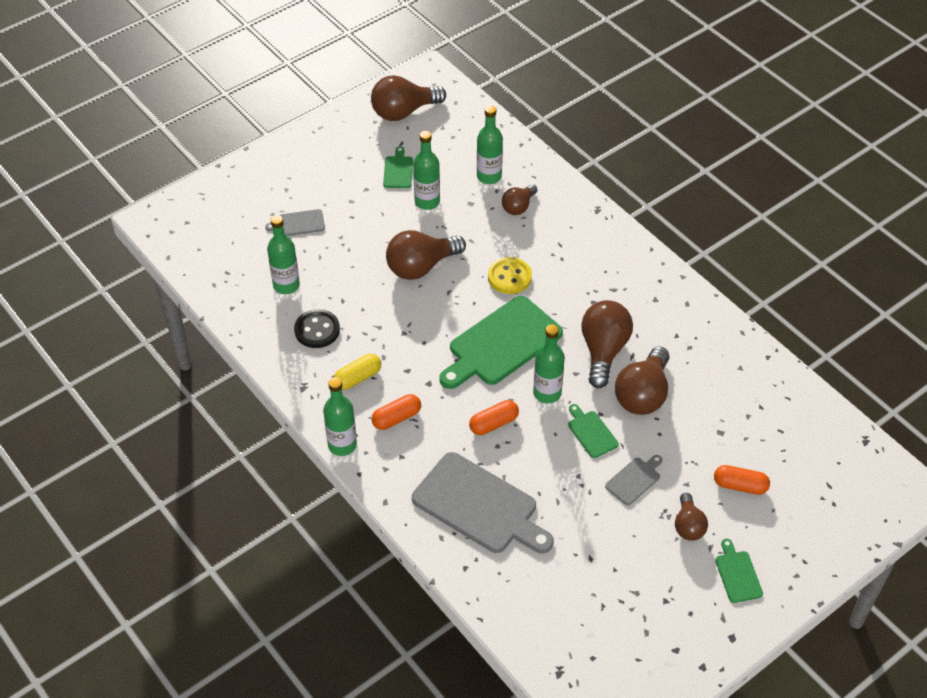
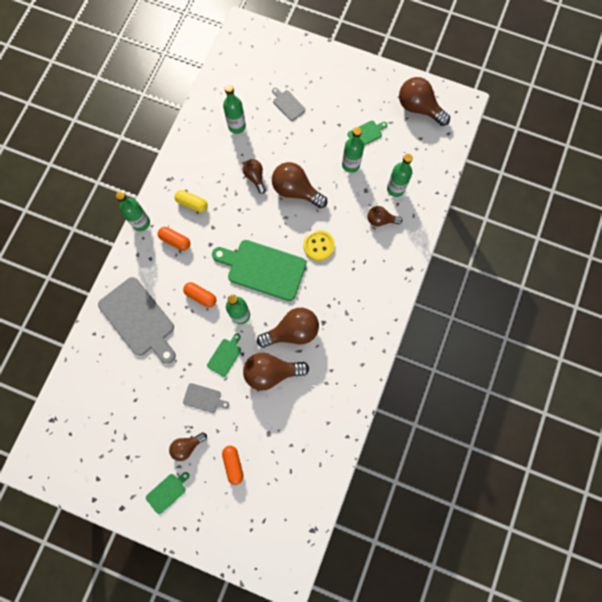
camera: 60 degrees right, 25 degrees up
(317, 330) = (214, 162): black button -> none
(372, 298) = (255, 177): none -> brown light bulb
(479, 505) = (139, 319): grey cutting board -> grey cutting board turned 45 degrees counterclockwise

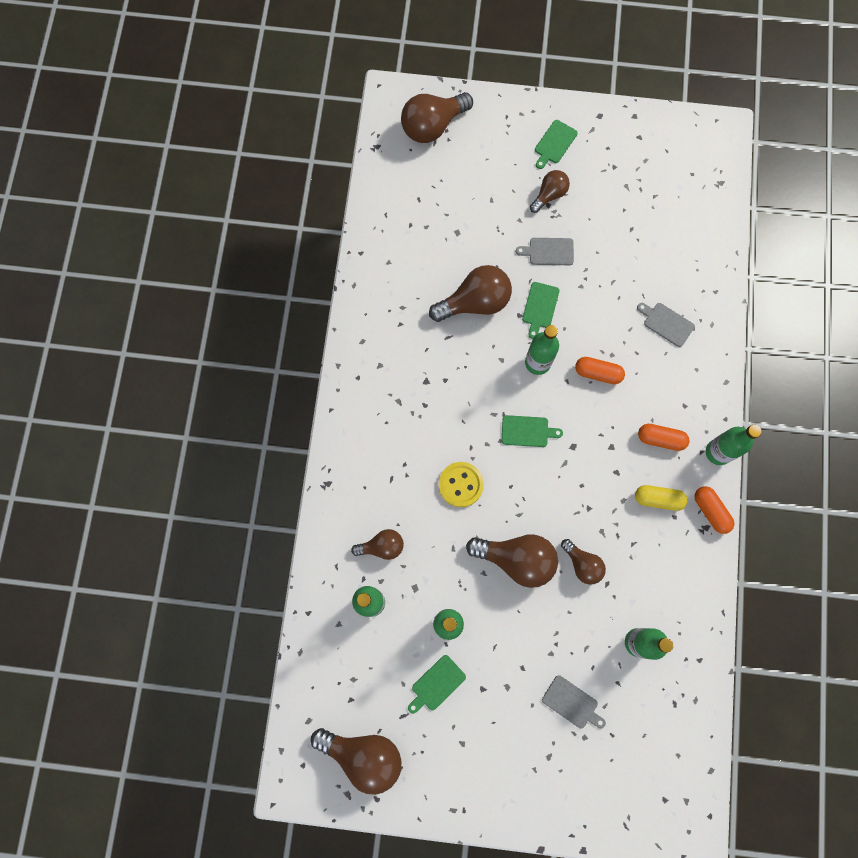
camera: 165 degrees right, 0 degrees up
(139, 319) = (666, 323): grey cutting board -> grey cutting board, size x0.46
(233, 464) = (488, 190): orange capsule -> orange capsule (710, 511)
(263, 269) = (527, 431): green cutting board -> green cutting board, size x0.46
(292, 332) = (463, 359): brown light bulb -> brown light bulb (433, 126)

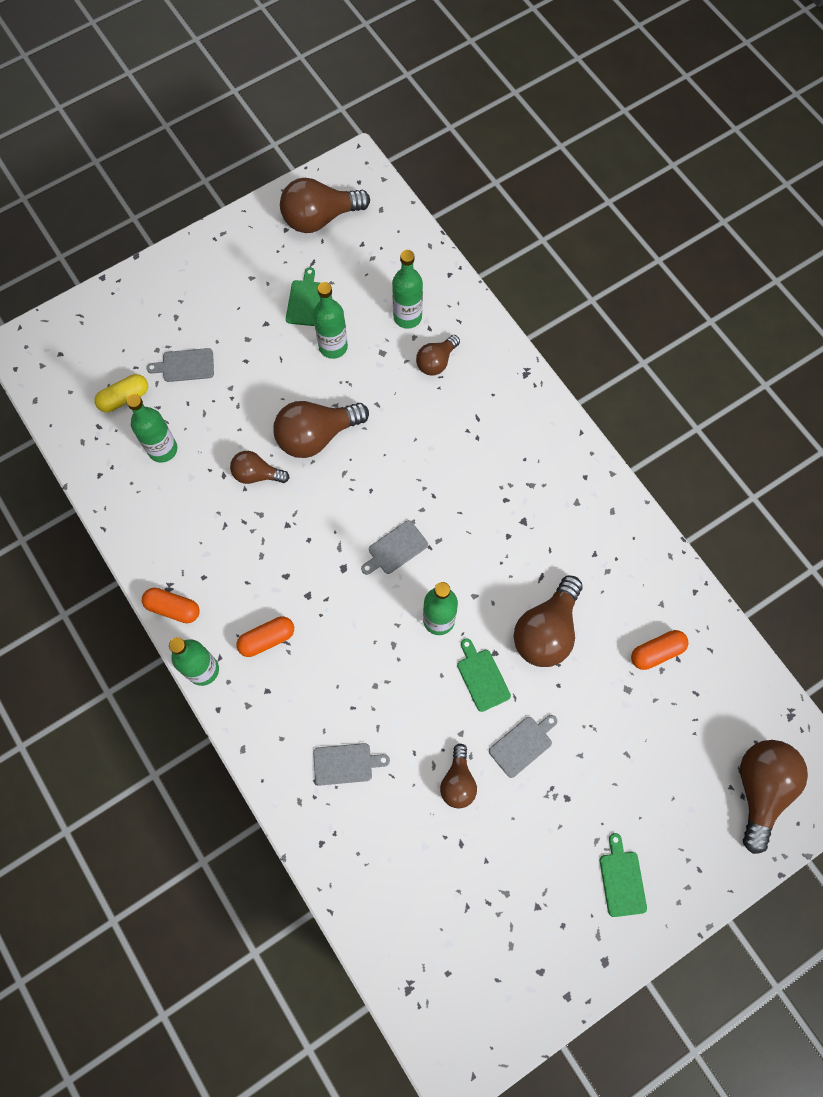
camera: 140 degrees right, 5 degrees down
(461, 484) = (415, 458): yellow button -> none
(527, 431) = (395, 549): green cutting board -> grey cutting board
(549, 195) = (575, 811): brown light bulb -> brown light bulb (458, 782)
(598, 373) = (374, 656): orange capsule -> orange capsule (656, 652)
(658, 499) = (230, 581): yellow capsule -> yellow capsule (124, 398)

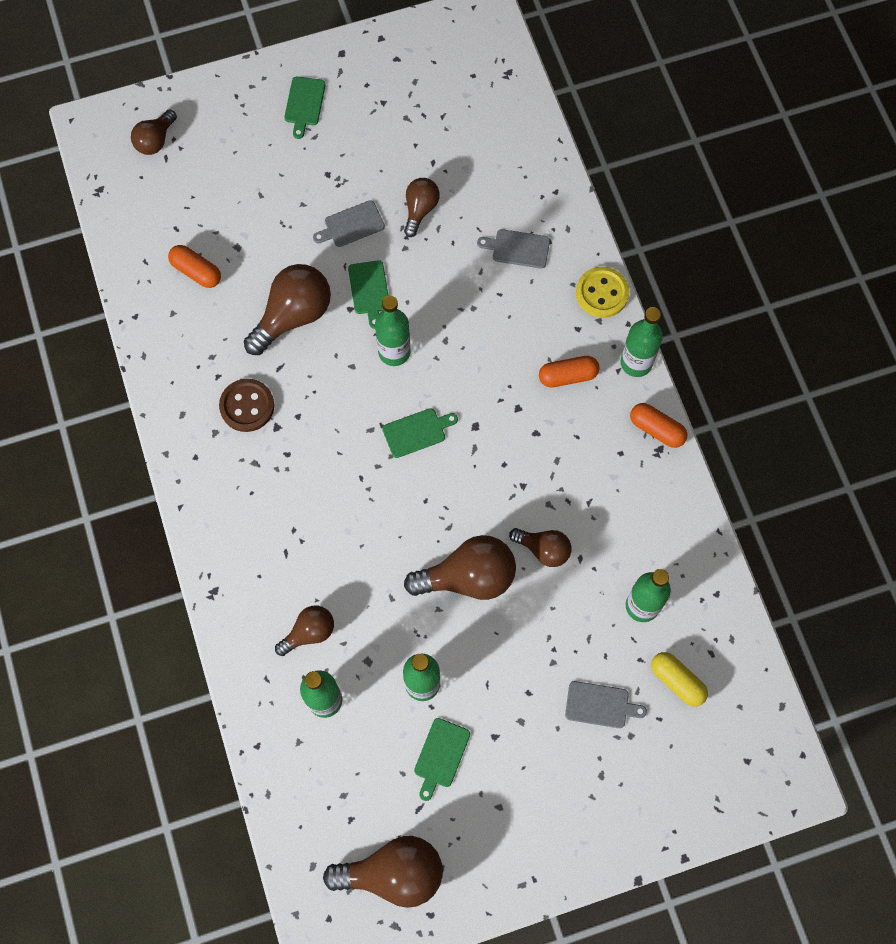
camera: 165 degrees left, 0 degrees up
(124, 398) = (677, 681): yellow capsule -> yellow capsule turned 60 degrees clockwise
(250, 736) = (602, 293): none -> yellow button
(395, 549) = (416, 432): grey cutting board -> green cutting board
(557, 533) = (247, 406): none -> brown button
(656, 652) = (196, 271): orange capsule -> orange capsule turned 45 degrees clockwise
(760, 789) = (155, 140): brown light bulb -> brown light bulb, size x0.58

